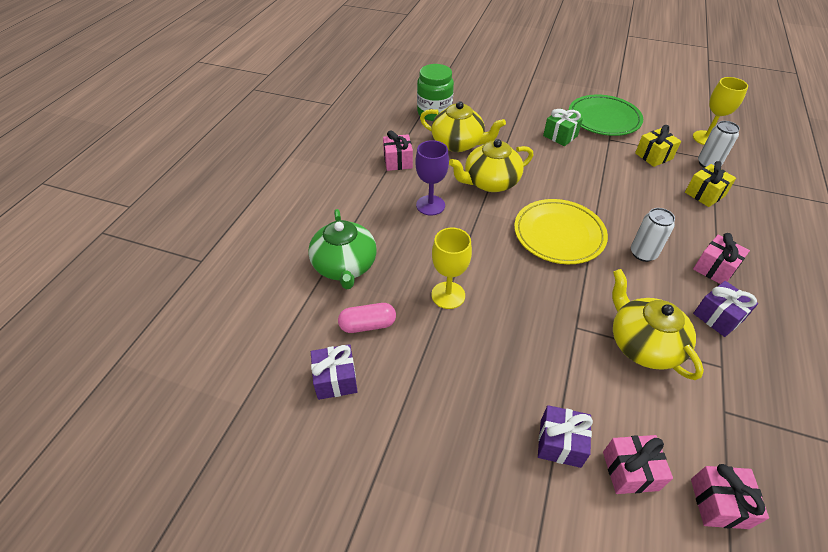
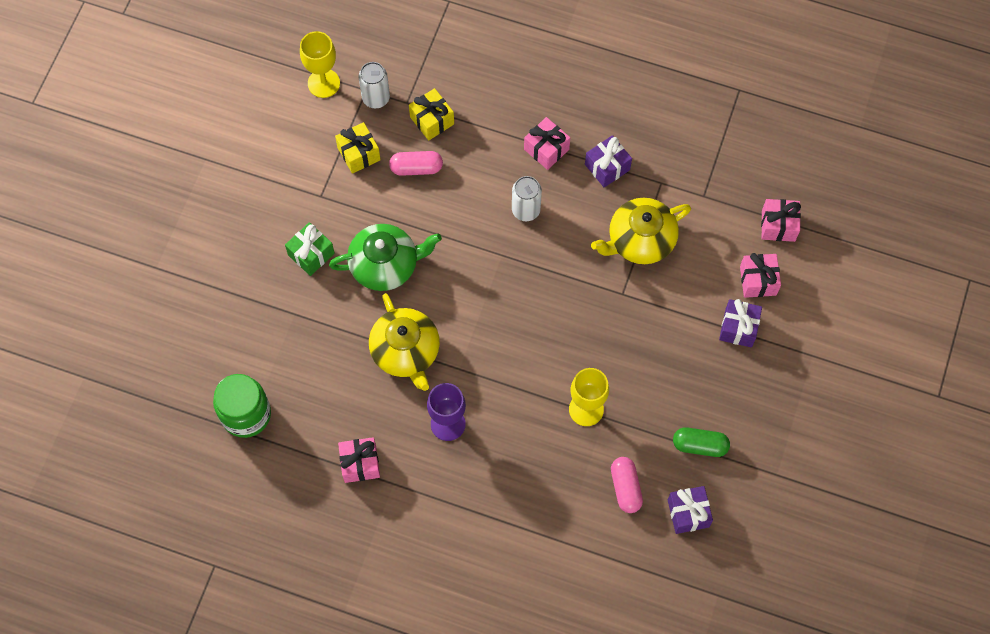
camera: 90 degrees left, 20 degrees up
(345, 266) = (547, 517): green teapot -> green teapot (385, 265)
(411, 394) = (700, 445): none -> green capsule
(458, 143) = (323, 385): yellow teapot -> none
(559, 234) = (497, 288): yellow plate -> none
(603, 119) = (273, 192): green plate -> none
(655, 186) = (416, 168): none -> pink capsule

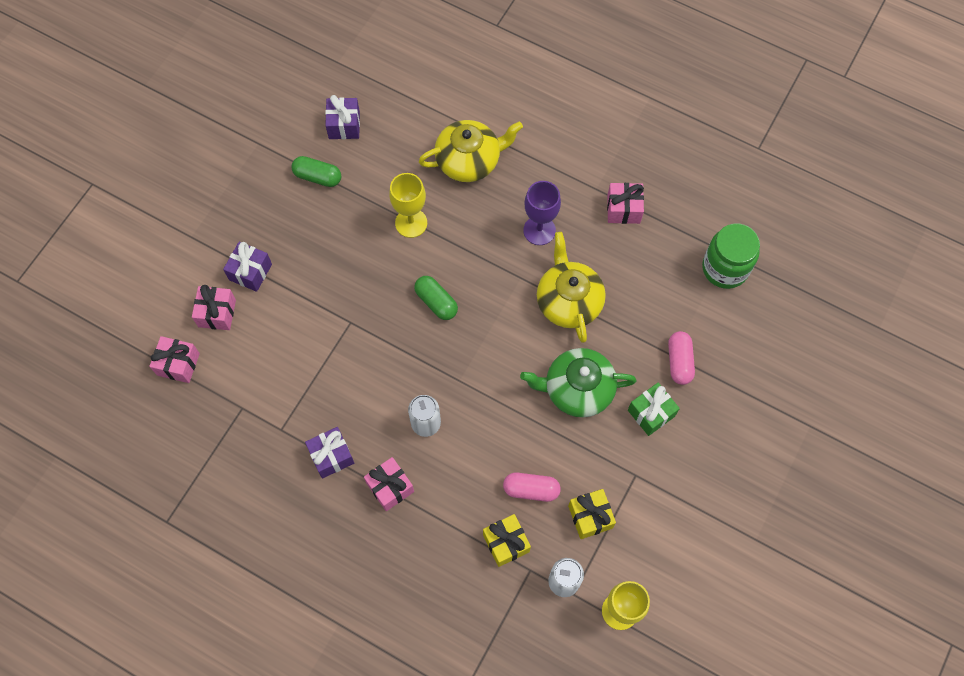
camera: 170 degrees left, 0 degrees up
(541, 328) = (436, 302): none -> green capsule
(625, 488) = (392, 153): pink capsule -> pink capsule (679, 361)
(640, 240) = (319, 372): yellow teapot -> yellow teapot (469, 161)

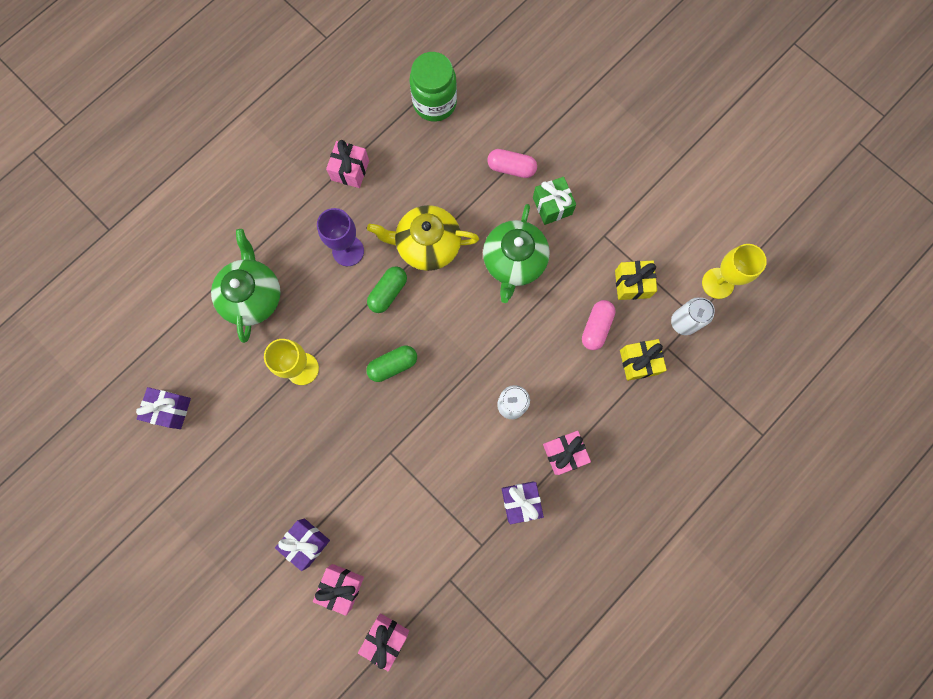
camera: 75 degrees left, 10 degrees up
(317, 177) = (221, 450): green capsule -> green capsule (388, 292)
(469, 161) = (253, 296): yellow teapot -> green teapot

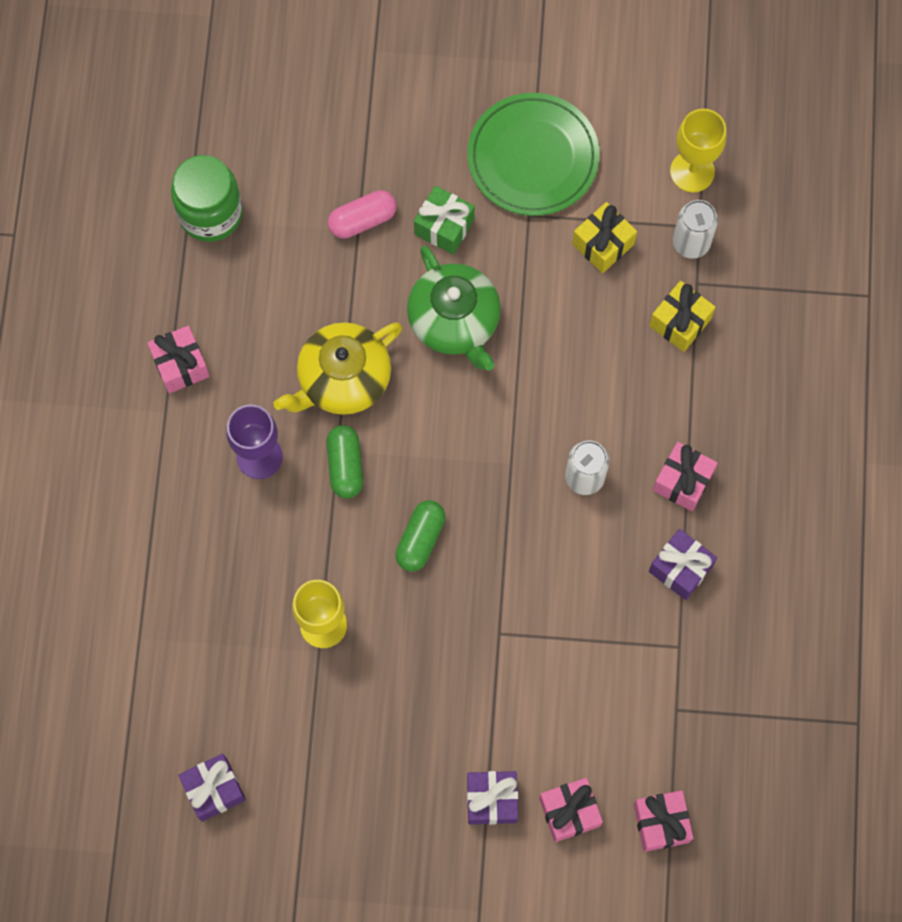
camera: 40 degrees left, 5 degrees down
(253, 296) = (195, 592): green teapot -> none
(596, 327) = (604, 321): pink capsule -> none
(633, 206) = (533, 157): none -> green plate

